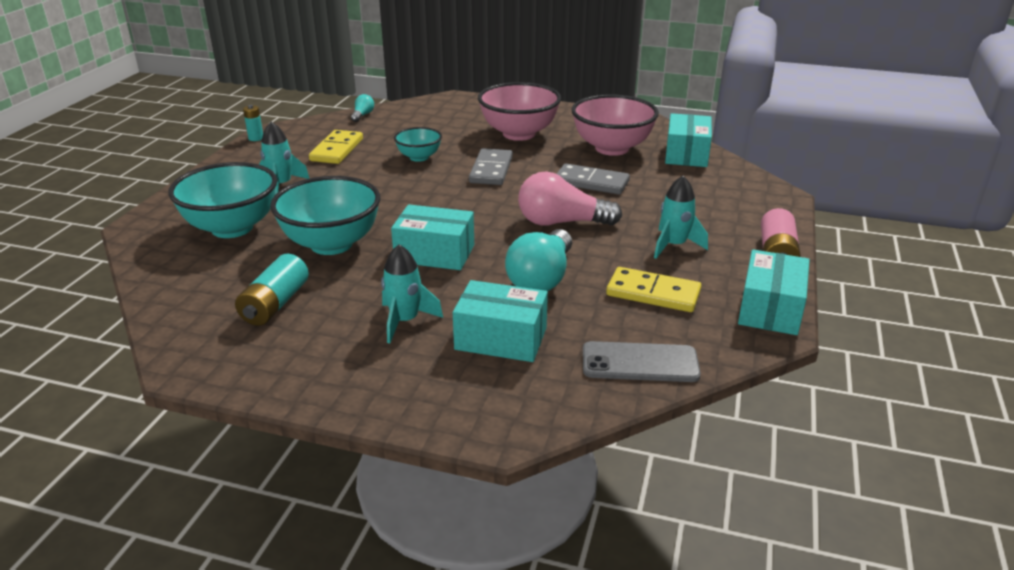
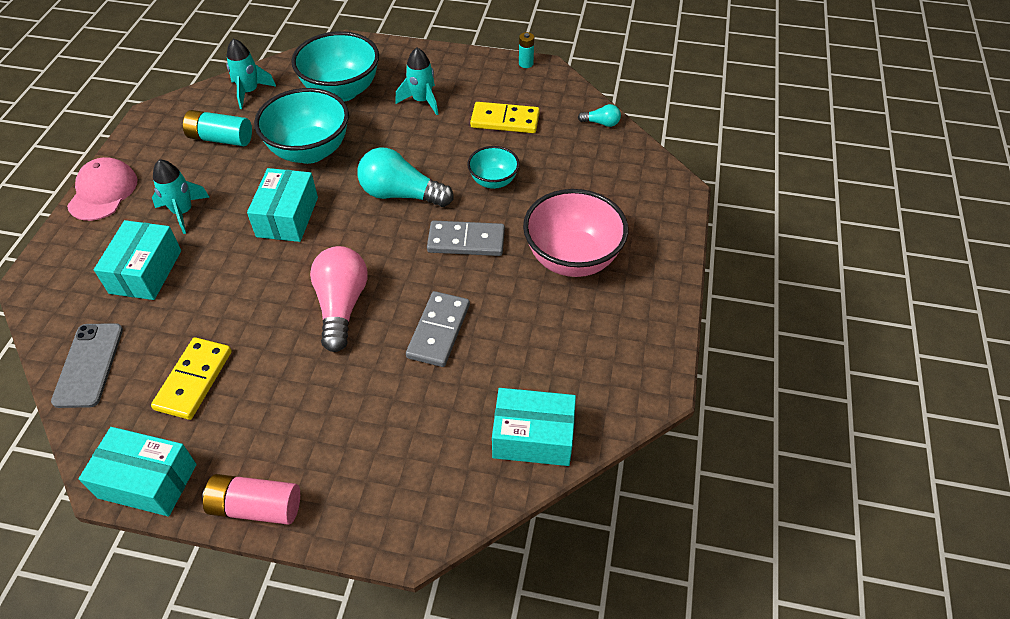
camera: 85 degrees right, 20 degrees up
(341, 392) = (103, 192): none -> pink cap
(541, 278) = (234, 294): turquoise light bulb -> turquoise light bulb (401, 194)
(612, 148) = (541, 352): pink bowl -> none
(674, 245) = (285, 404): turquoise rocket -> turquoise rocket (249, 92)

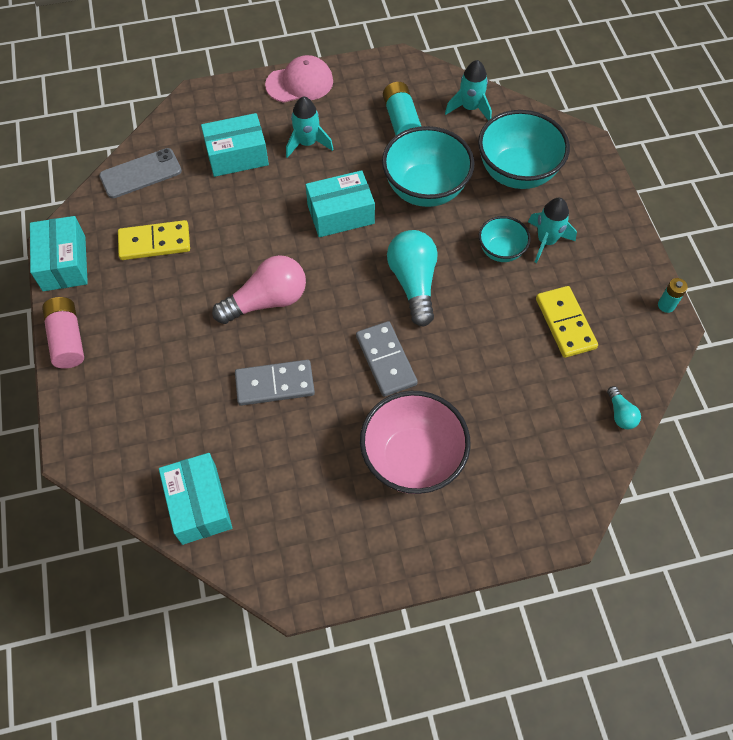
camera: 65 degrees right, 10 degrees up
(493, 181) = (474, 349): turquoise bowl -> turquoise bowl (501, 251)

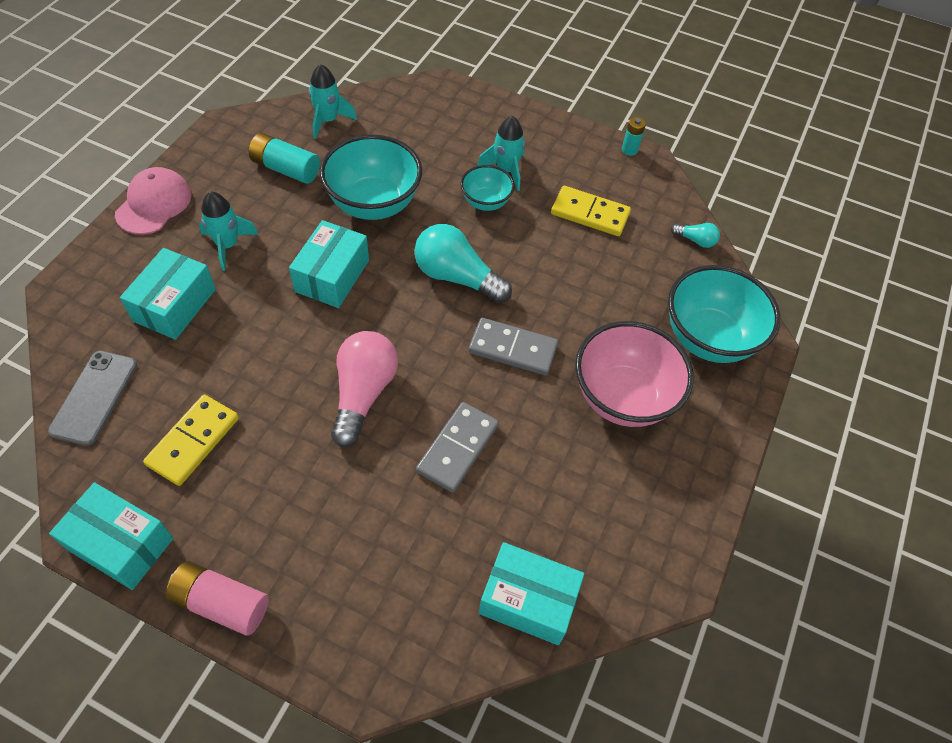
camera: 55 degrees left, 5 degrees down
(517, 172) = (424, 140): turquoise bowl -> turquoise bowl (708, 338)

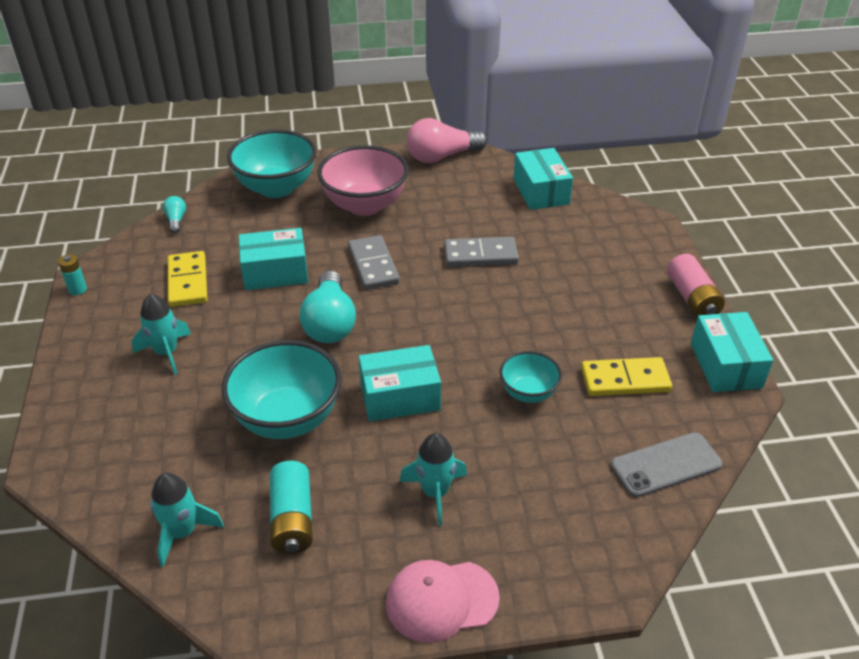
camera: 120 degrees left, 15 degrees down
(174, 305) = (535, 481): turquoise box -> turquoise box (275, 272)
(363, 393) = (489, 317): pink light bulb -> pink light bulb (442, 156)
(486, 202) = (223, 346): turquoise bowl -> turquoise bowl (528, 393)

